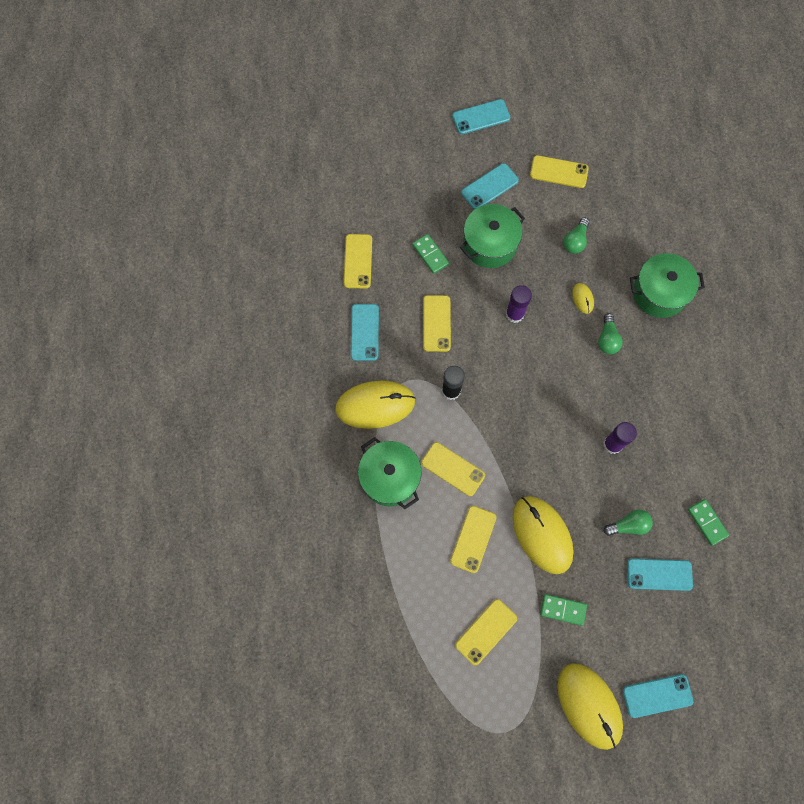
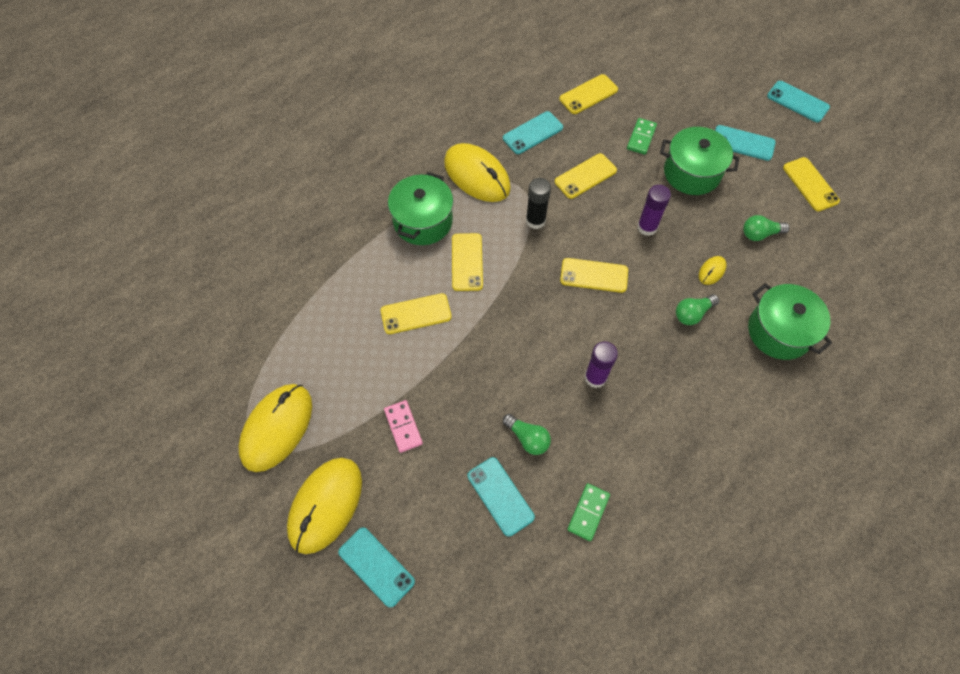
camera: 55 degrees right, 10 degrees down
(486, 631) = (338, 373): yellow phone -> yellow phone (594, 275)
(542, 535) = (461, 367): yellow mouse -> yellow mouse (277, 428)
(563, 609) = (403, 427): green domino -> pink domino

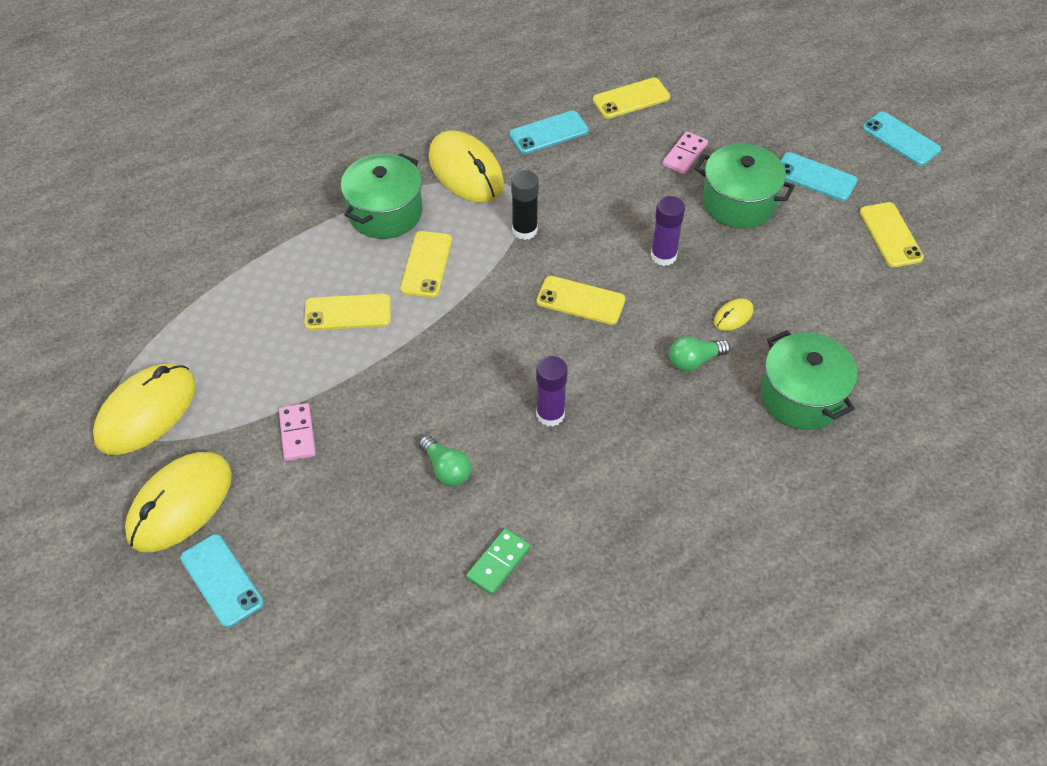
camera: 10 degrees right, 10 degrees down
(500, 496) = (394, 527): turquoise phone -> none
(585, 176) = (601, 189): yellow phone -> none
(641, 137) = (685, 155): green domino -> pink domino
(760, 234) = (808, 283): green light bulb -> none

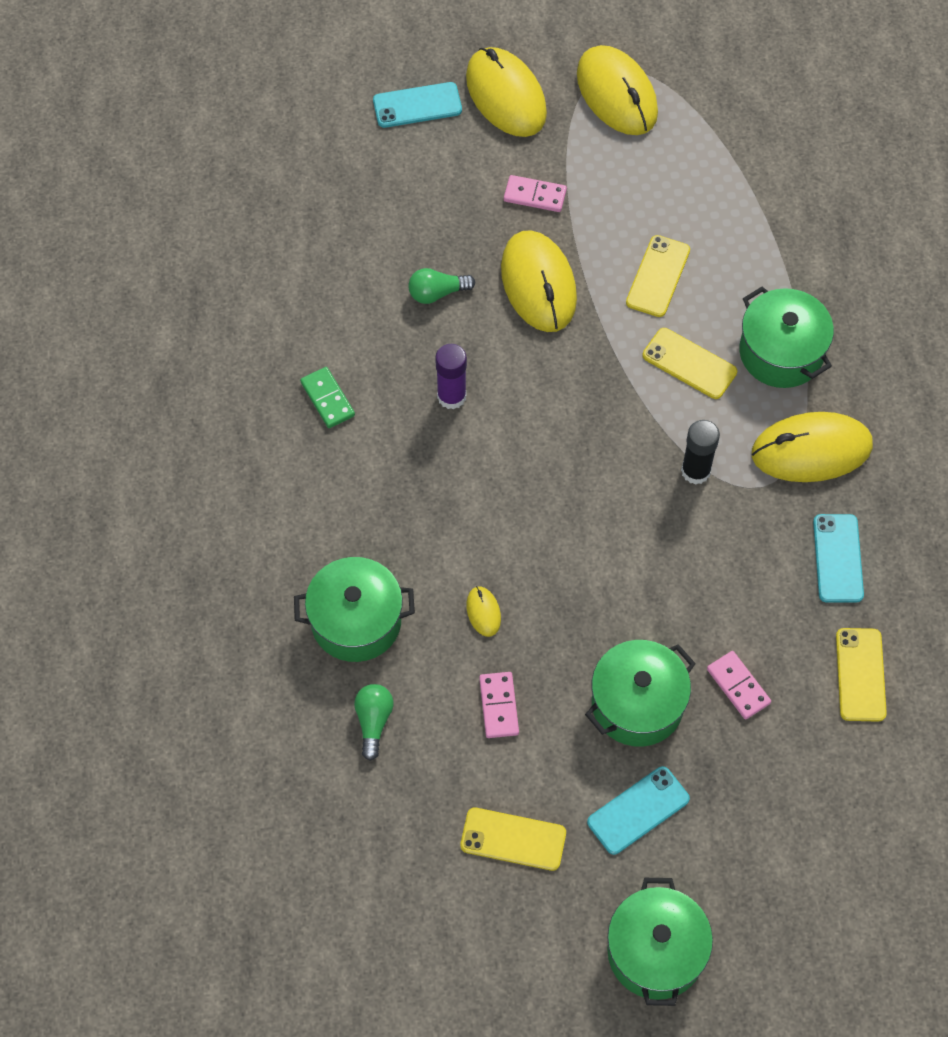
camera: 115 degrees right, 10 degrees up
(397, 394) = (538, 284): none -> yellow mouse
(498, 563) = (325, 296): green domino -> green domino (327, 399)
(580, 301) = (574, 481): yellow phone -> none
(663, 256) = (596, 587): purple glue stick -> none
(694, 361) = (447, 548): green light bulb -> green light bulb (373, 722)
(800, 279) = (499, 706): none -> pink domino
(900, 139) = (655, 952): turquoise phone -> green pot

